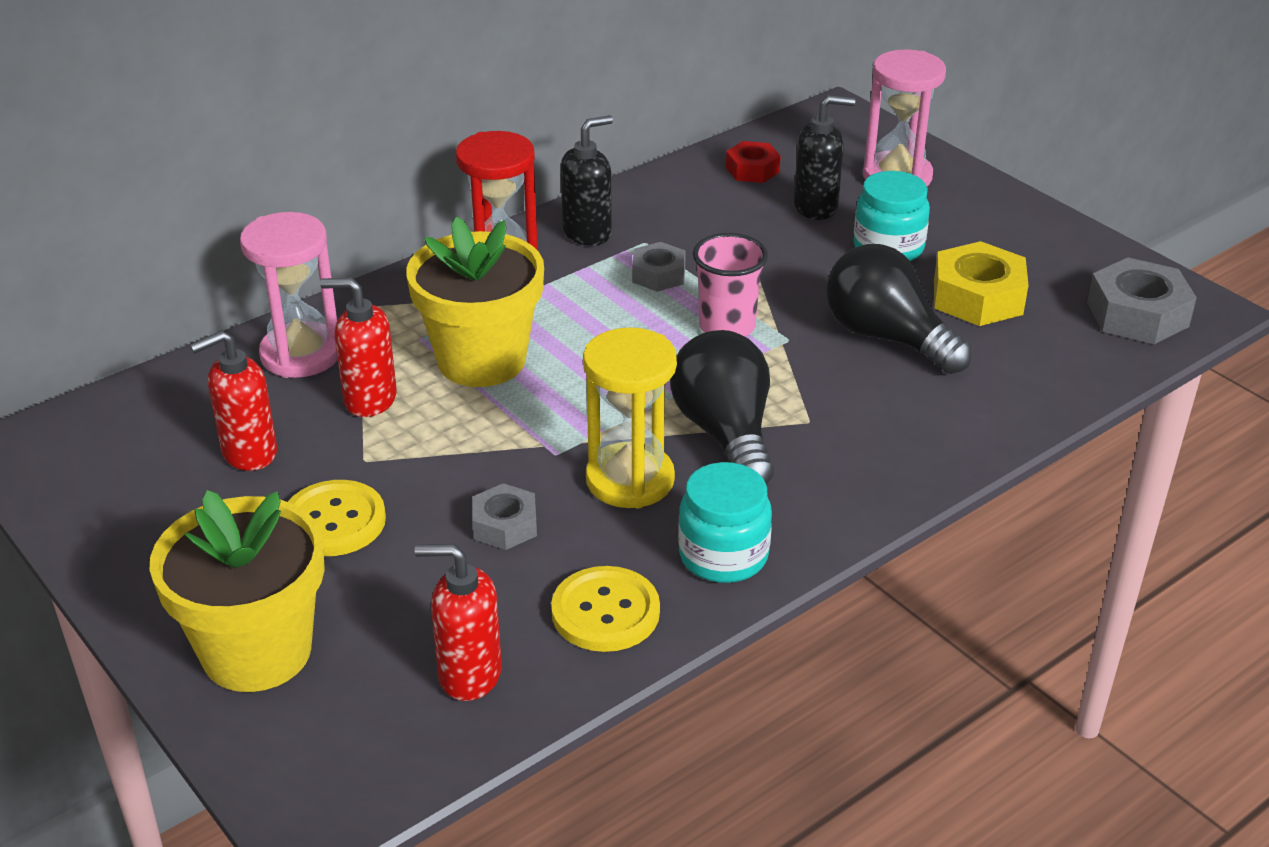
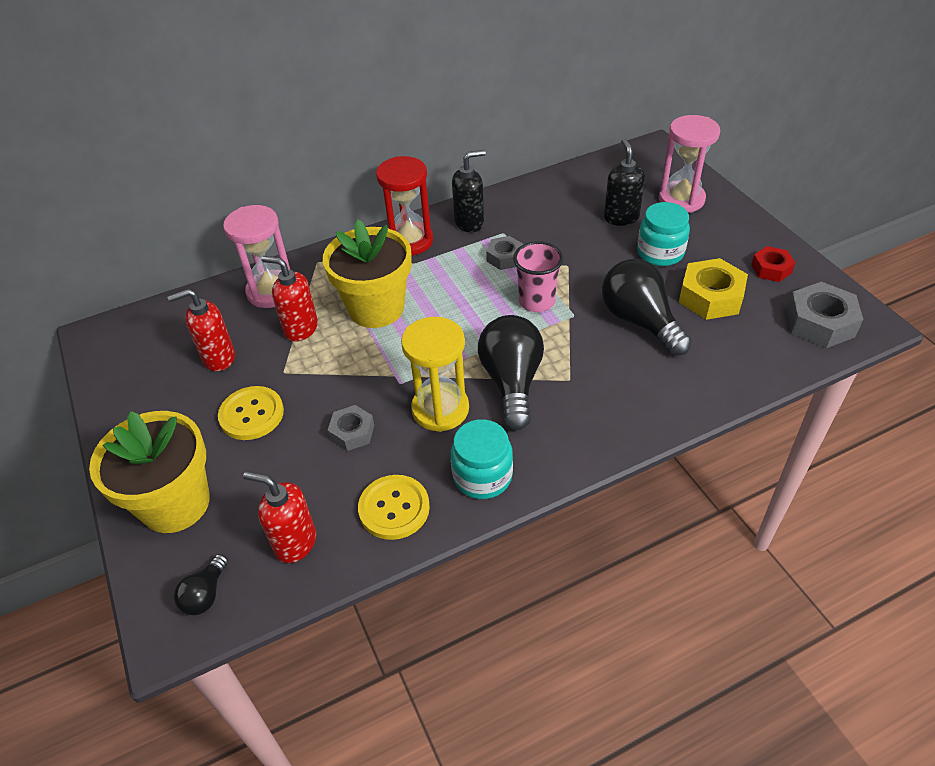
camera: 15 degrees right, 10 degrees up
(354, 759) = (205, 594): none -> black light bulb
(752, 170) = (587, 186): red nut -> red nut (771, 269)
(816, 207) = (621, 217): black soap dispenser -> black soap dispenser turned 105 degrees counterclockwise

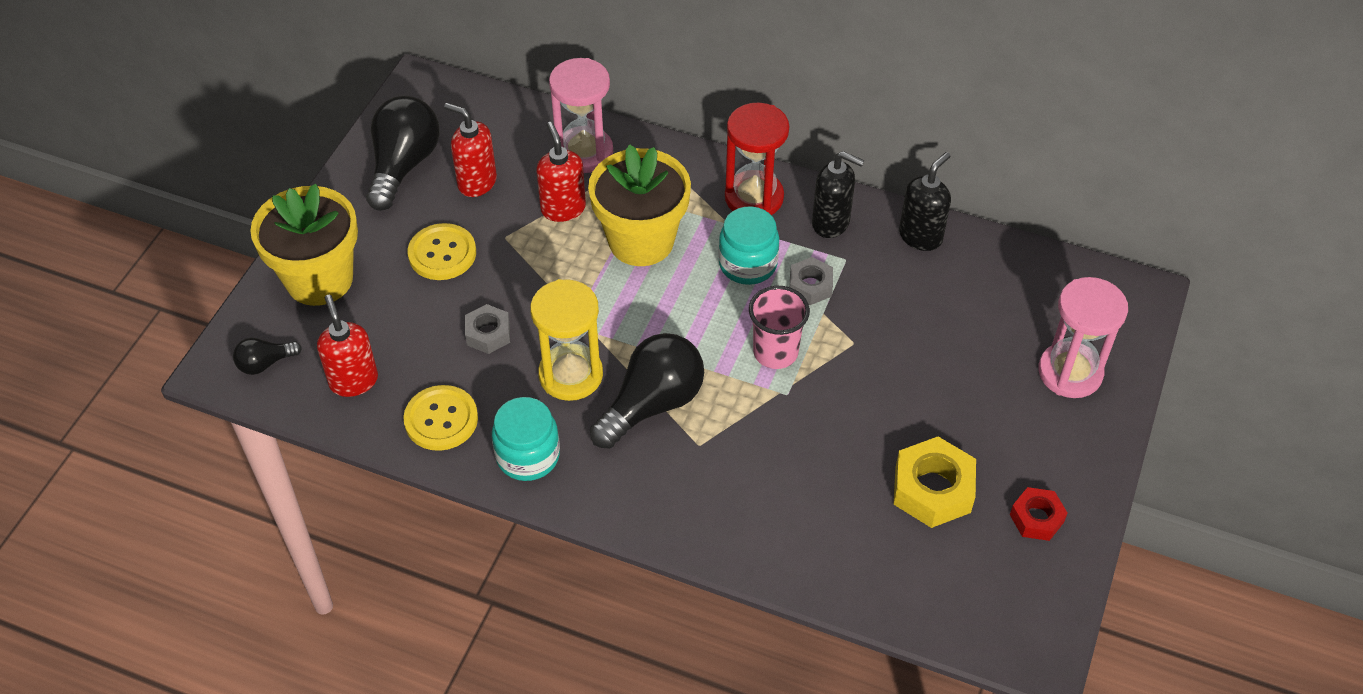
camera: 45 degrees right, 5 degrees up
(621, 217) = (978, 339): black soap dispenser -> black soap dispenser (920, 236)
(640, 321) = (833, 452): black light bulb -> black light bulb (403, 165)
(660, 253) = (957, 407): turquoise jar -> turquoise jar (747, 264)
(820, 323) = (992, 606): grey nut -> none

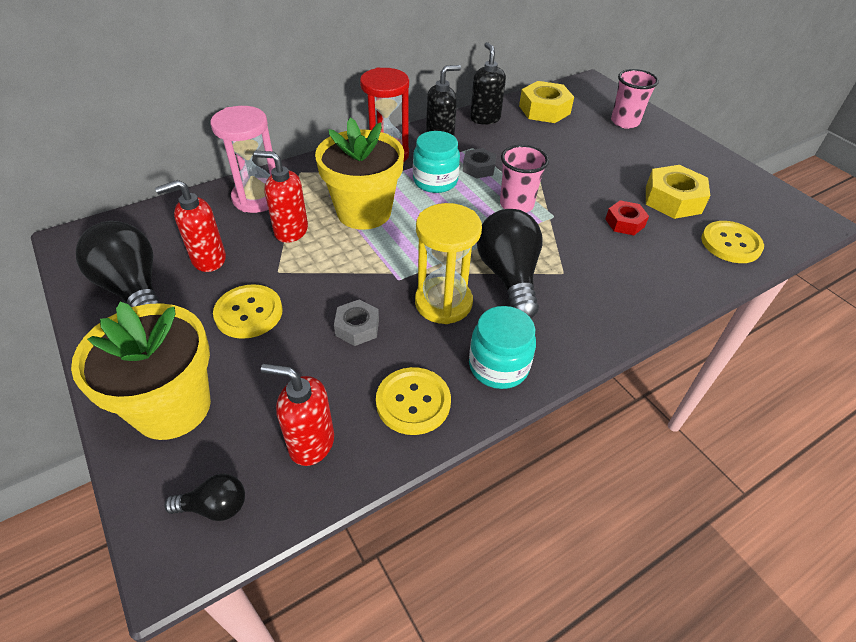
camera: 55 degrees left, 5 degrees down
(265, 363) = (215, 506): black light bulb -> black light bulb turned 105 degrees counterclockwise
(895, 575) = (730, 243): none -> yellow button
(1007, 280) = (544, 110): none -> yellow nut
(1036, 518) = (718, 177): red nut -> red nut (625, 223)
(1070, 372) = (624, 122): pink hourglass -> pink cup

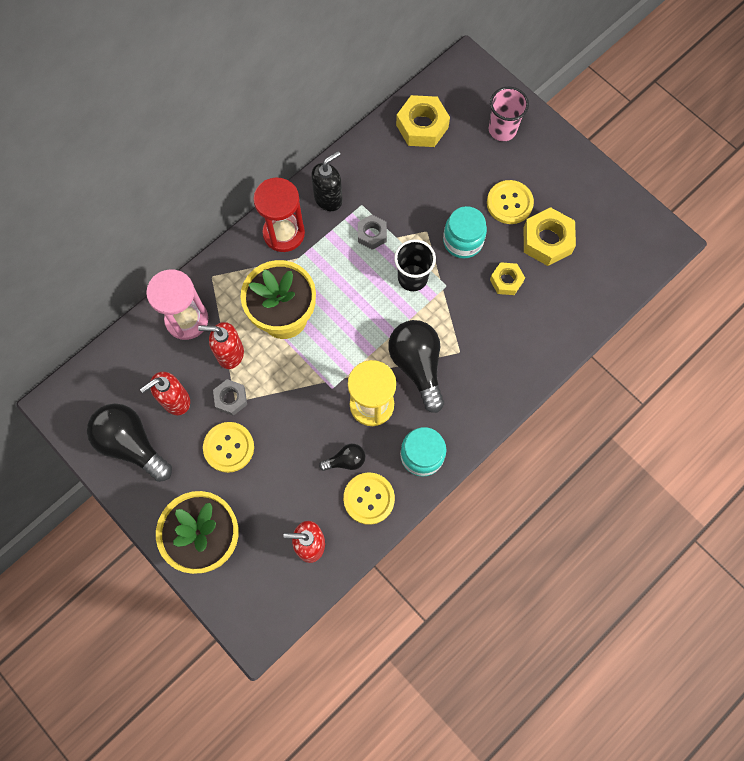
camera: 10 degrees left, 25 degrees up
(215, 506) = (266, 600): black light bulb -> black light bulb (346, 460)
(357, 327) = (313, 443): grey nut -> grey nut (231, 399)
(435, 181) = (336, 262): turquoise jar -> turquoise jar (463, 241)
(485, 118) = (365, 154): black soap dispenser -> none
(516, 205) = (412, 278): pink cup -> black cup
(625, 223) = (506, 281): red nut -> yellow nut
(730, 243) = (593, 287): yellow button -> yellow button (509, 203)

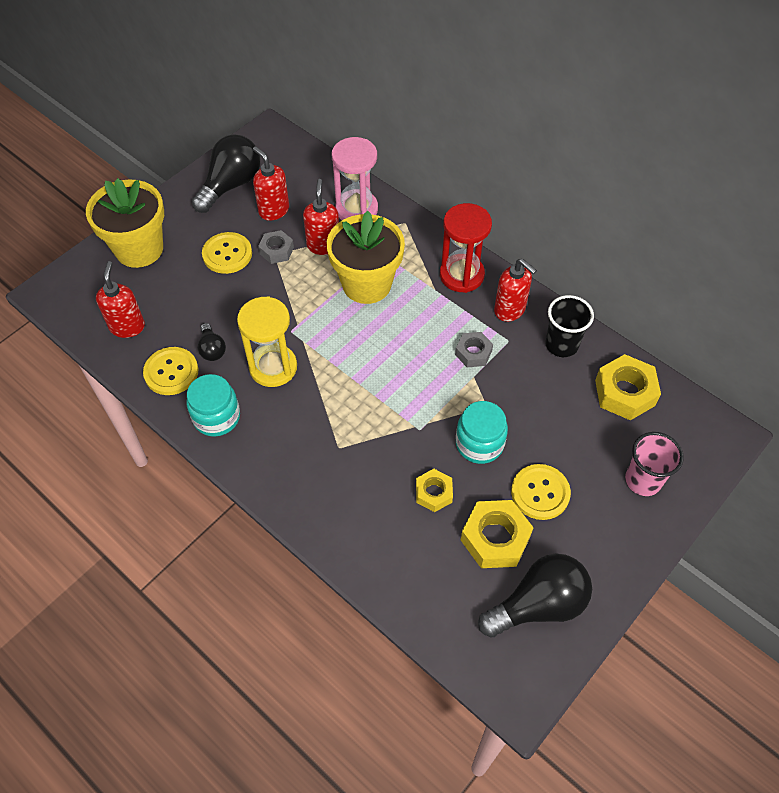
camera: 85 degrees right, 15 degrees down
(328, 199) = (510, 310): black soap dispenser -> red soap dispenser
(412, 278) = (425, 395): black cup -> black cup (561, 345)
(417, 365) = (319, 406): black light bulb -> black light bulb (538, 605)

